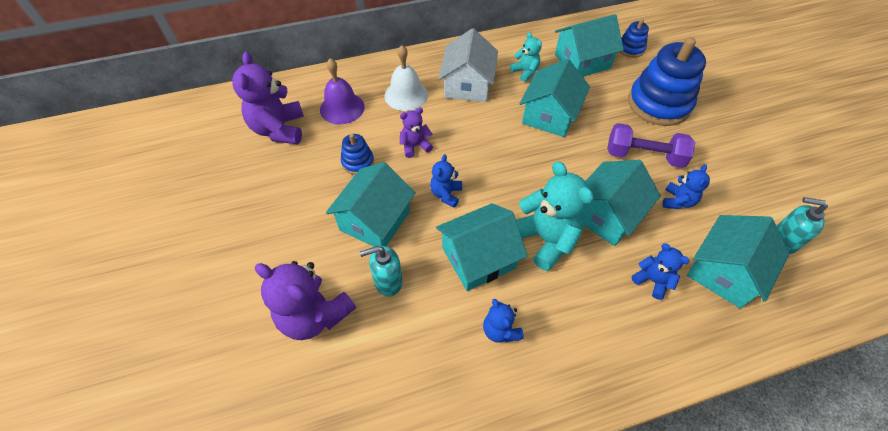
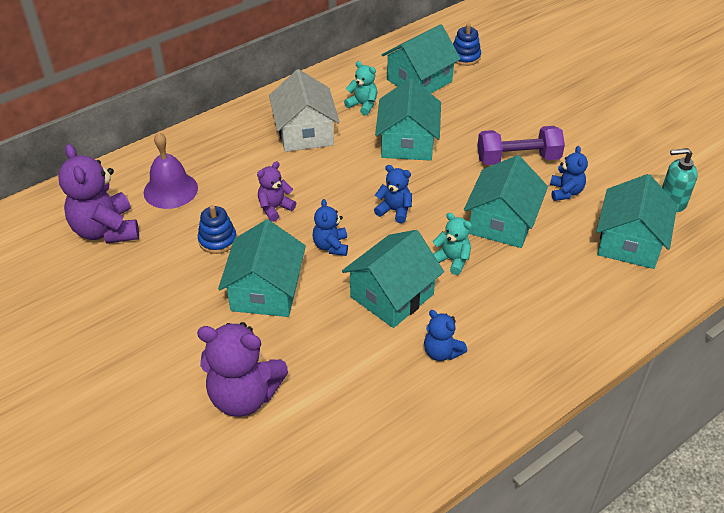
camera: 20 degrees left, 10 degrees down
(388, 281) = (307, 343): turquoise soap dispenser -> none
(406, 95) = (239, 159): white bell -> none
(545, 239) = (452, 260): turquoise teddy bear -> turquoise teddy bear, size x0.54
(652, 280) = (568, 268): blue teddy bear -> blue teddy bear (394, 210)
(658, 104) = (514, 105): blue stacking toy -> none

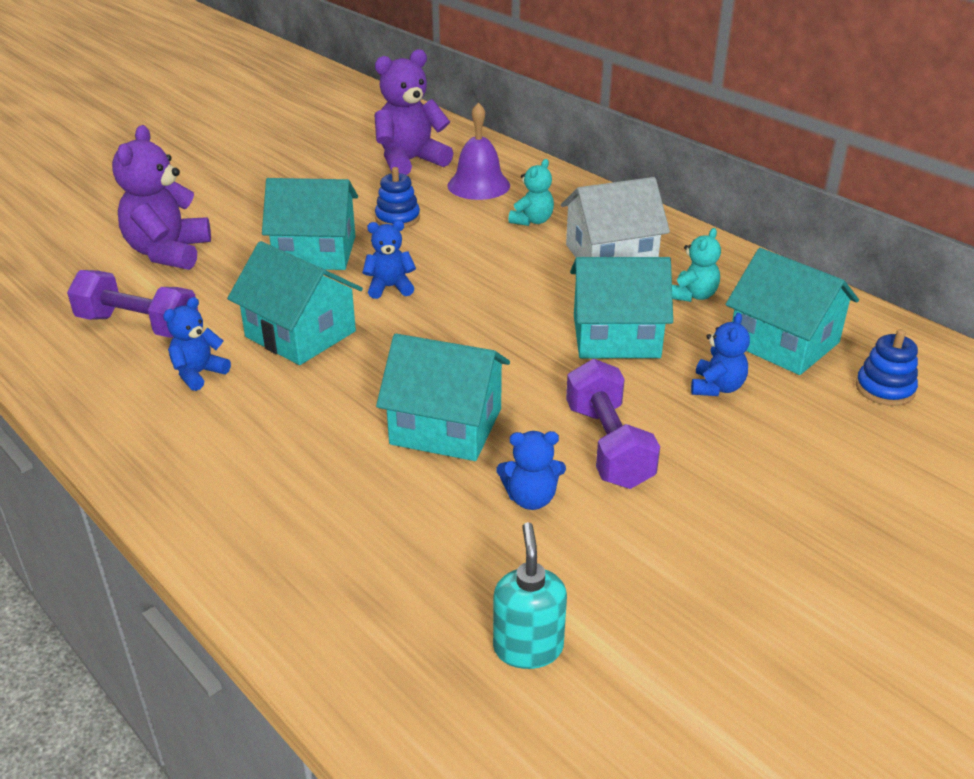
camera: 85 degrees right, 10 degrees down
(275, 208) = (455, 247): purple teddy bear -> none
(370, 400) = (138, 326): none -> purple dumbbell
(394, 210) = (462, 330): blue teddy bear -> blue teddy bear (717, 387)
(452, 260) = (364, 380): turquoise teddy bear -> turquoise teddy bear (532, 221)
(629, 242) = (406, 572): turquoise house -> none

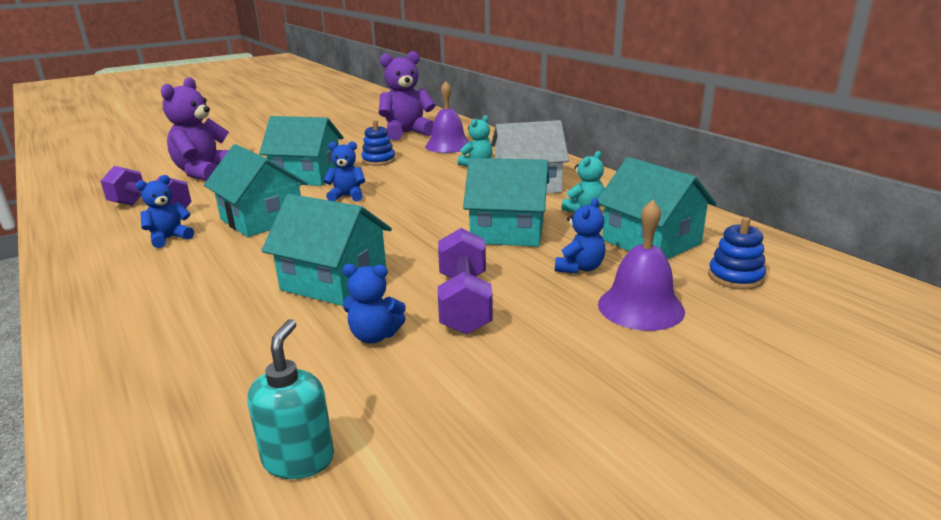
camera: 10 degrees right, 10 degrees down
(797, 438) = (640, 307): none -> purple bell

